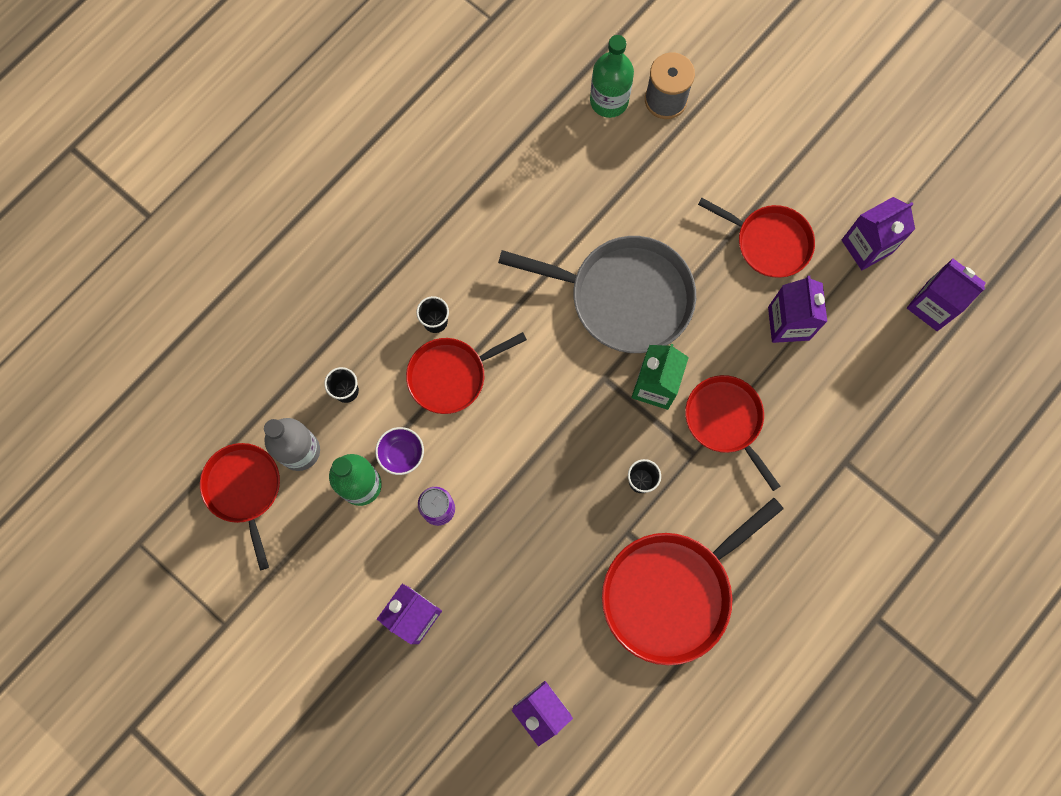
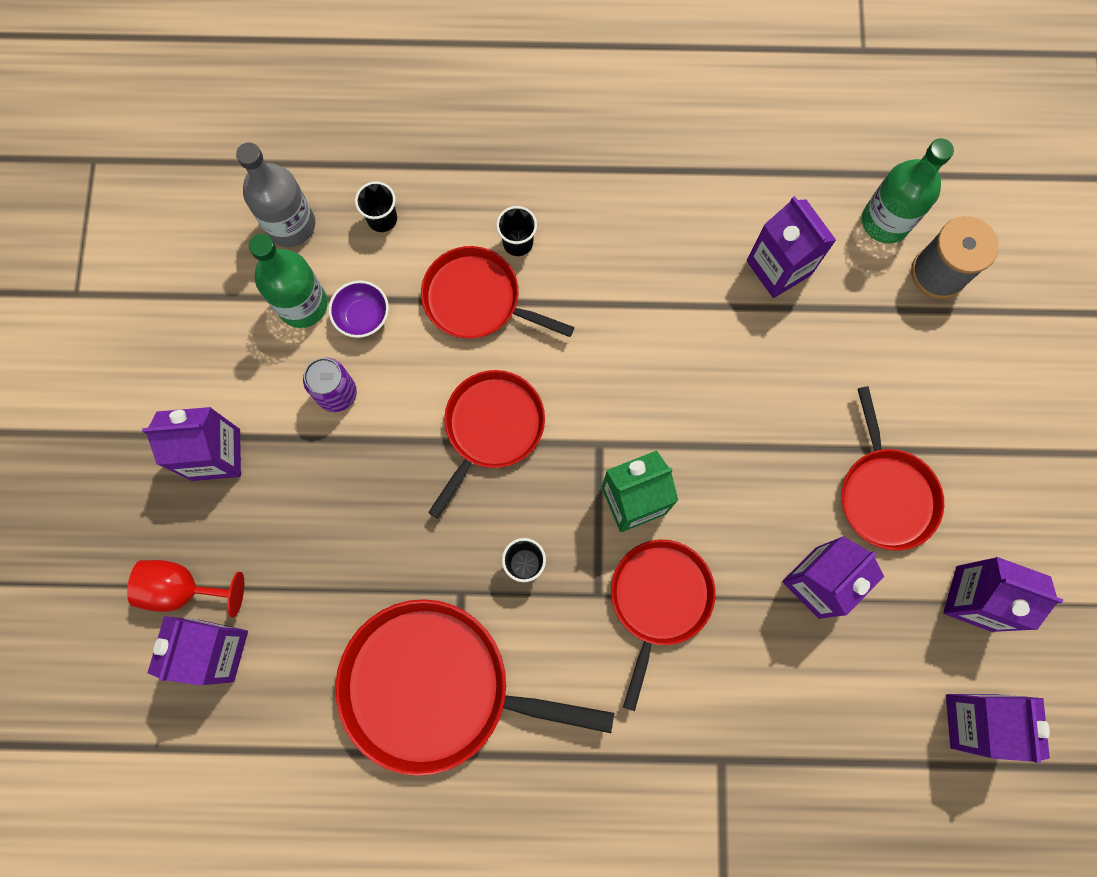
camera: 50 degrees right, 0 degrees up
(244, 489) = (215, 207): red pan -> red pan (491, 427)
(485, 701) = (183, 589): none -> red goblet
(585, 184) = (778, 268): none -> purple carton
(624, 297) = (698, 397): grey pan -> none

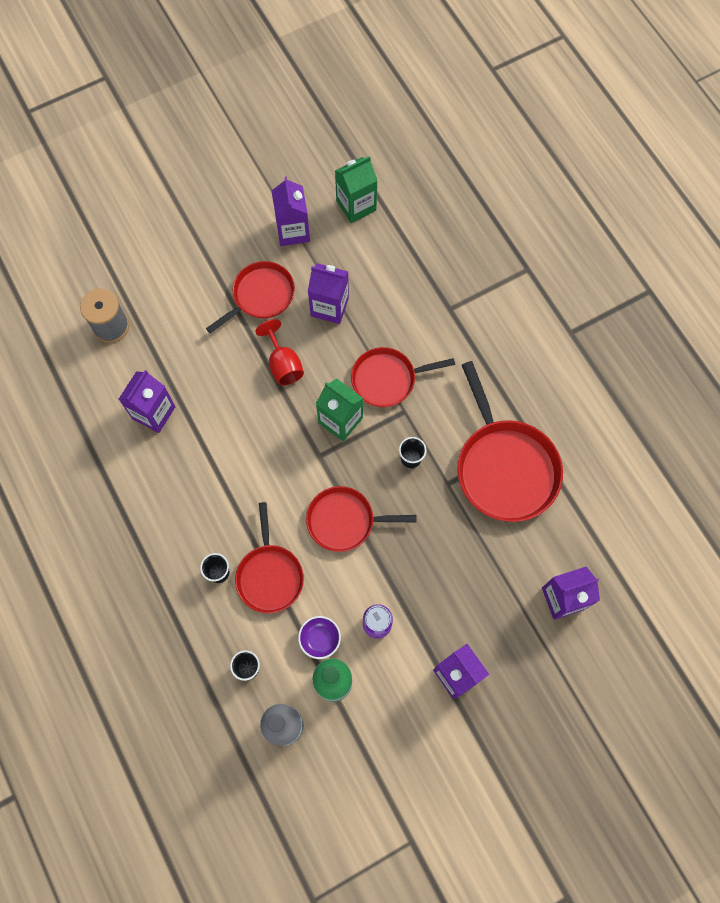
camera: 120 degrees left, 5 degrees down
(183, 589) = (543, 640): red goblet -> red goblet (283, 364)
(885, 221) = (91, 369): green bottle -> none
(973, 721) = (356, 205): purple carton -> green carton

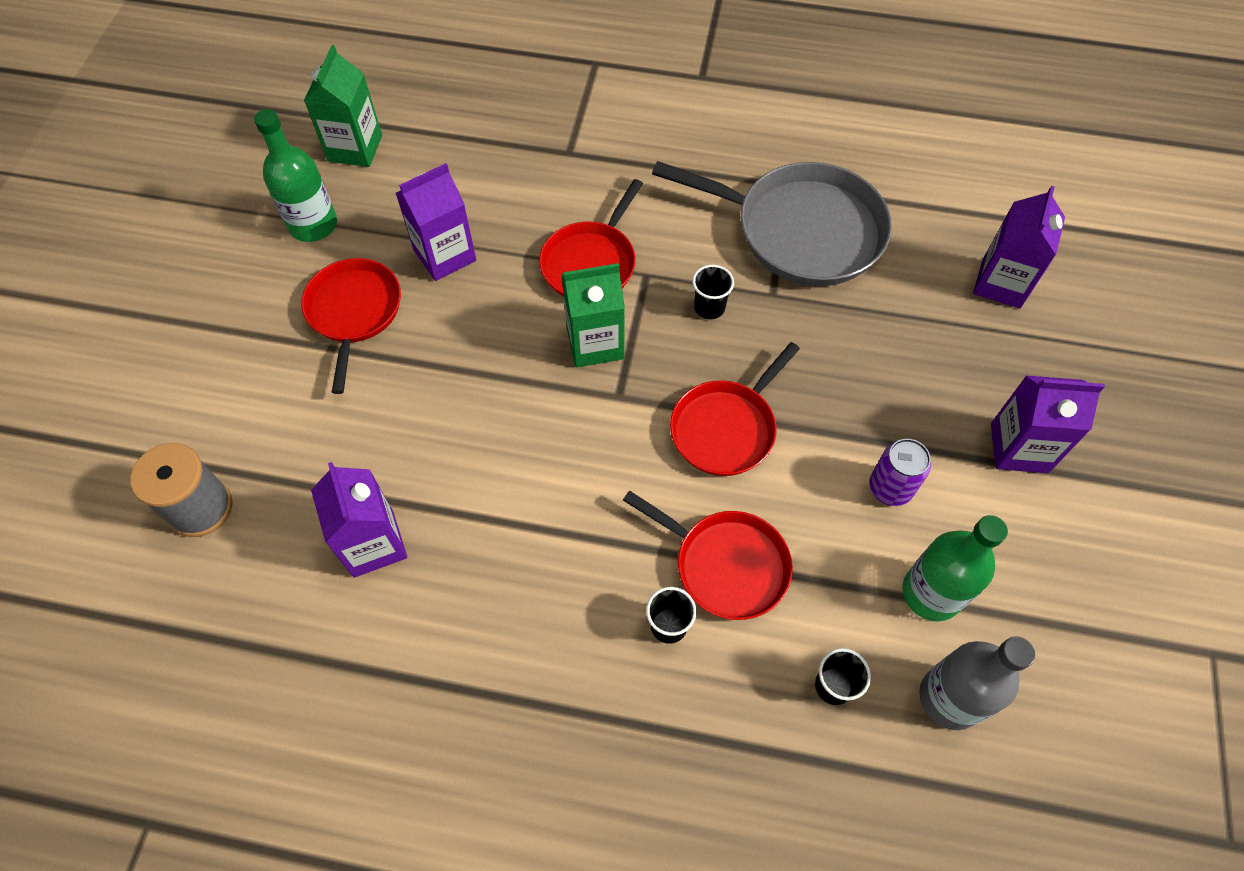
camera: 50 degrees left, 10 degrees down
(283, 364) = (464, 351): red goblet -> none
(293, 231) = (313, 225): purple carton -> green bottle
(320, 639) = (860, 567): purple bowl -> none
(505, 468) = (801, 231): red pan -> grey pan

